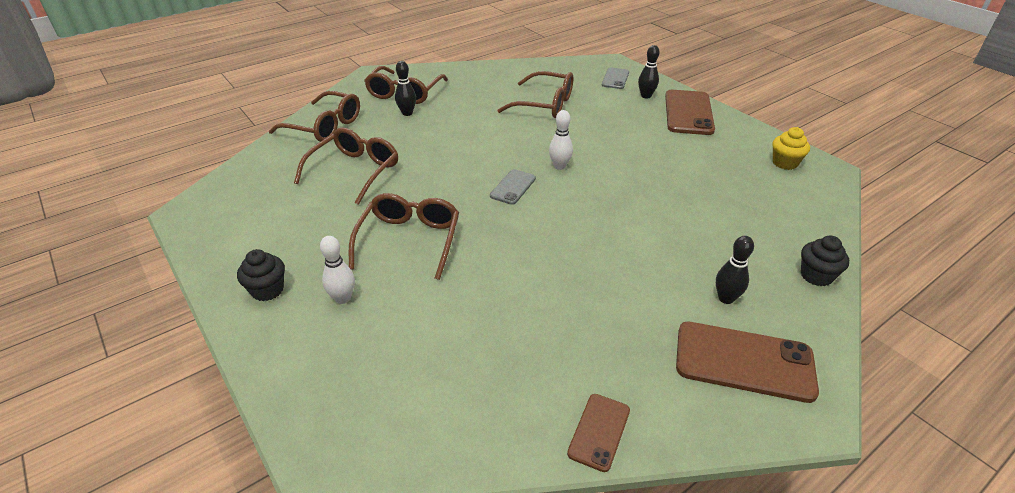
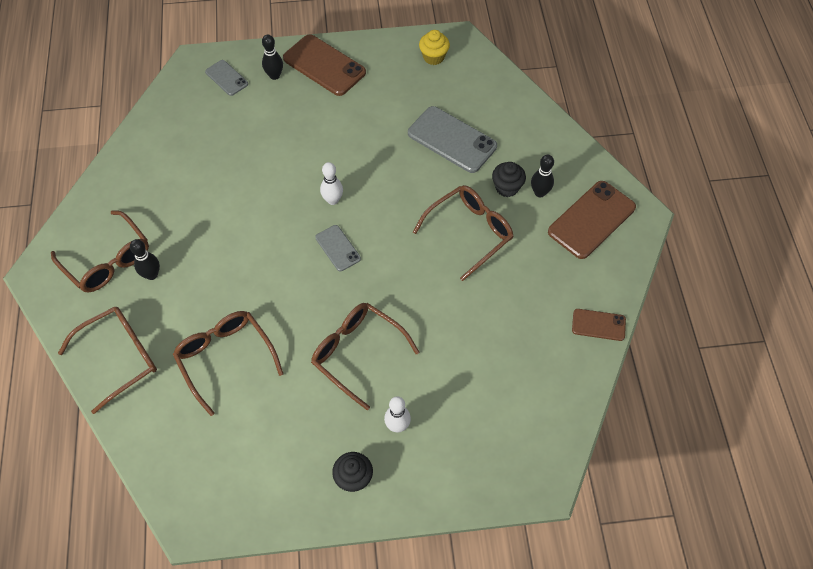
camera: 60 degrees left, 20 degrees up
(544, 104) = (226, 157): brown glasses -> brown glasses (469, 233)
(599, 432) = (598, 325): brown phone -> brown phone turned 45 degrees counterclockwise
(709, 209) = (452, 140): none -> grey phone
(816, 276) = (550, 131): black cupcake -> black cupcake (507, 188)

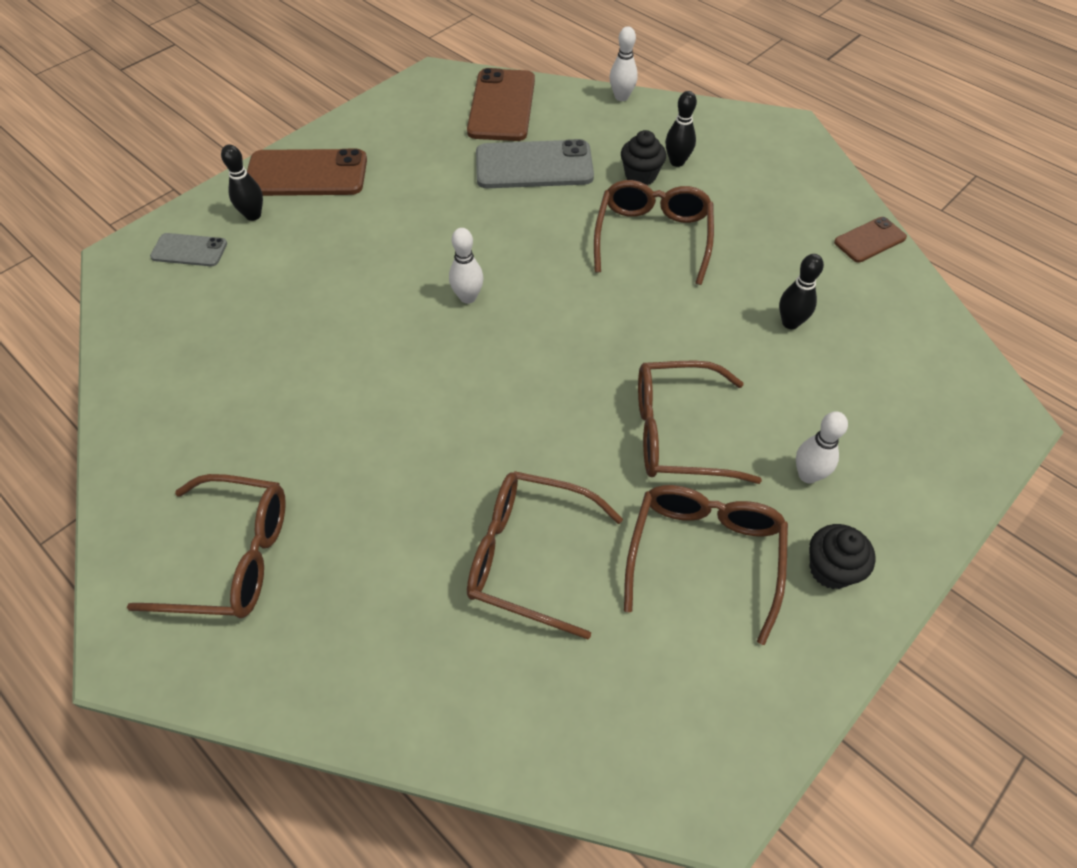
camera: 40 degrees left, 5 degrees down
(119, 358) = (380, 669): brown glasses -> brown glasses (704, 557)
(152, 275) = (318, 530): black bowling pin -> black bowling pin (790, 323)
(338, 248) = (529, 341): grey phone -> none
(433, 57) = (427, 104): yellow cupcake -> none
(556, 124) = (621, 97): none -> white bowling pin
(591, 219) = (751, 156): brown phone -> brown phone (501, 106)

